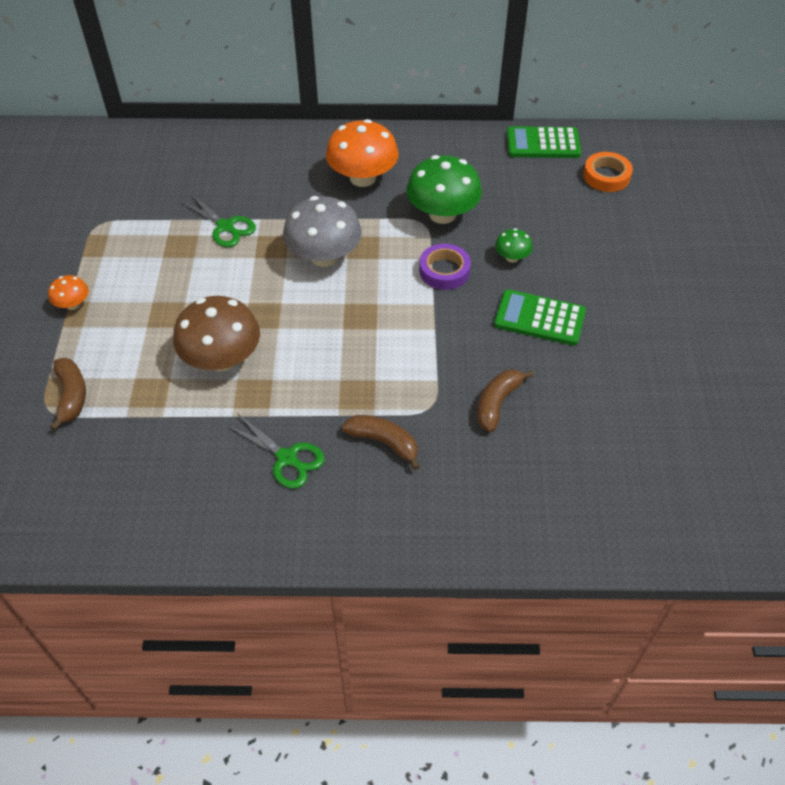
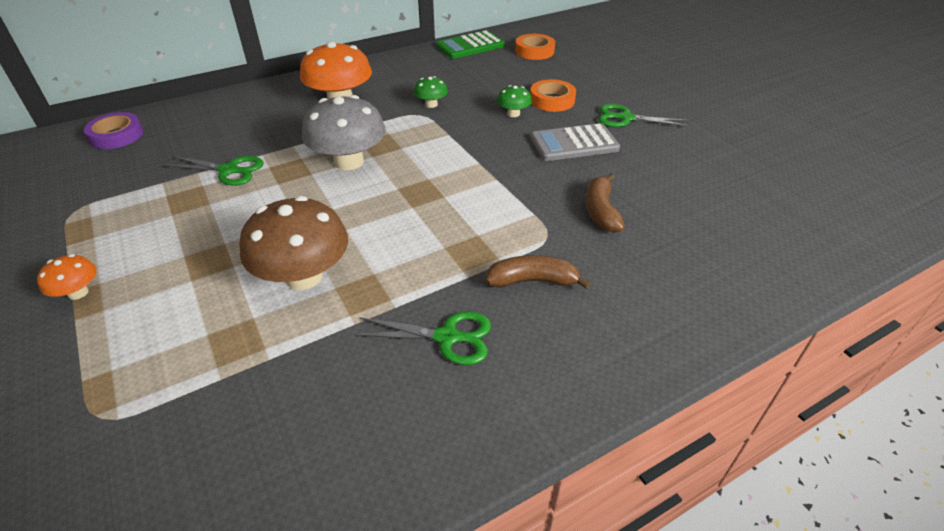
camera: 30 degrees left, 10 degrees down
(71, 396) = (128, 388): brown banana -> none
(442, 214) = (431, 104): green mushroom -> green mushroom, size x0.48
(444, 271) = (467, 138): purple tape -> purple tape (116, 135)
(539, 318) = (574, 143): green calculator -> grey calculator
(565, 254) = (552, 100): none -> orange tape
(620, 308) = (626, 118): none -> green scissors

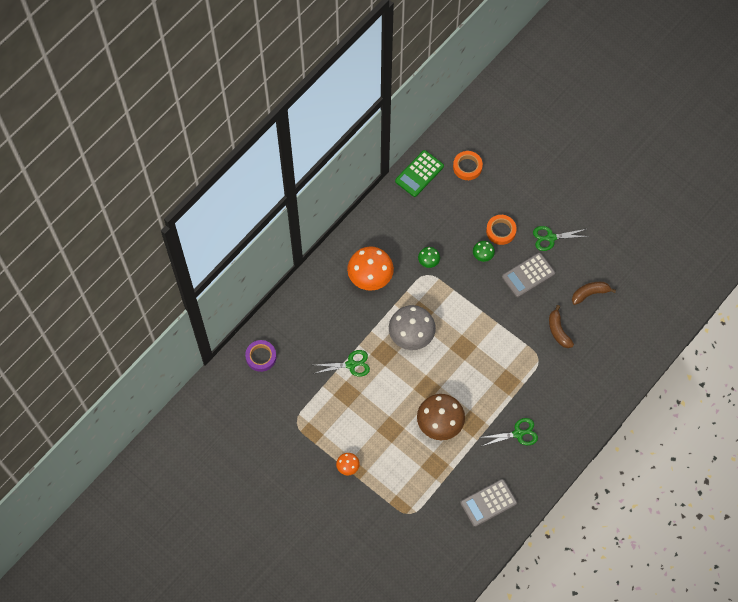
camera: 20 degrees left, 25 degrees up
(292, 458) = (488, 503): none -> grey calculator
(532, 281) = (541, 390): brown banana -> brown banana (590, 293)

